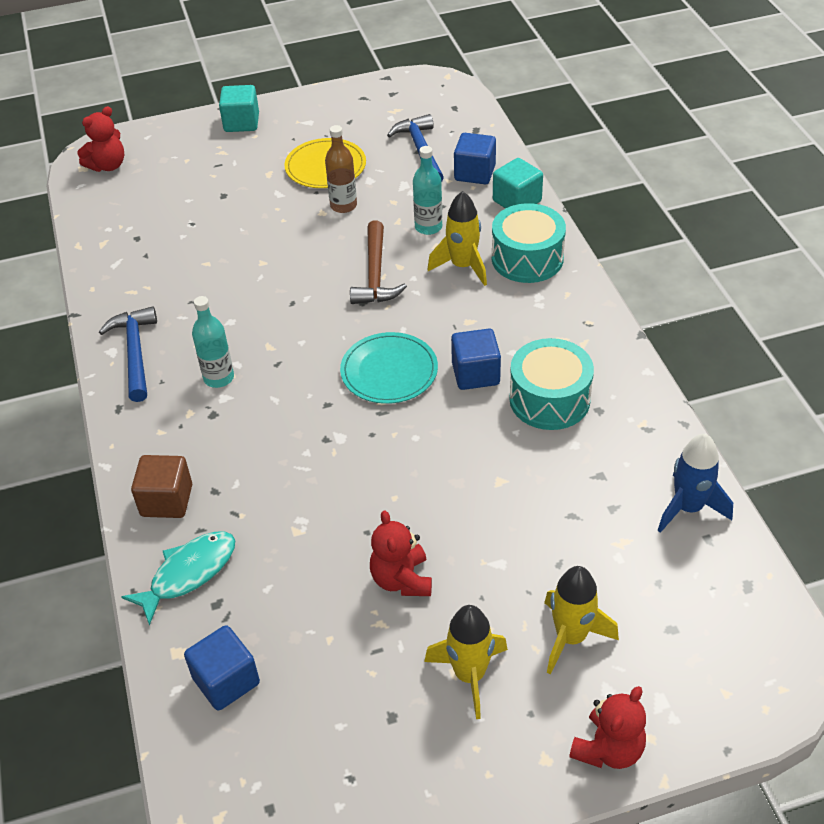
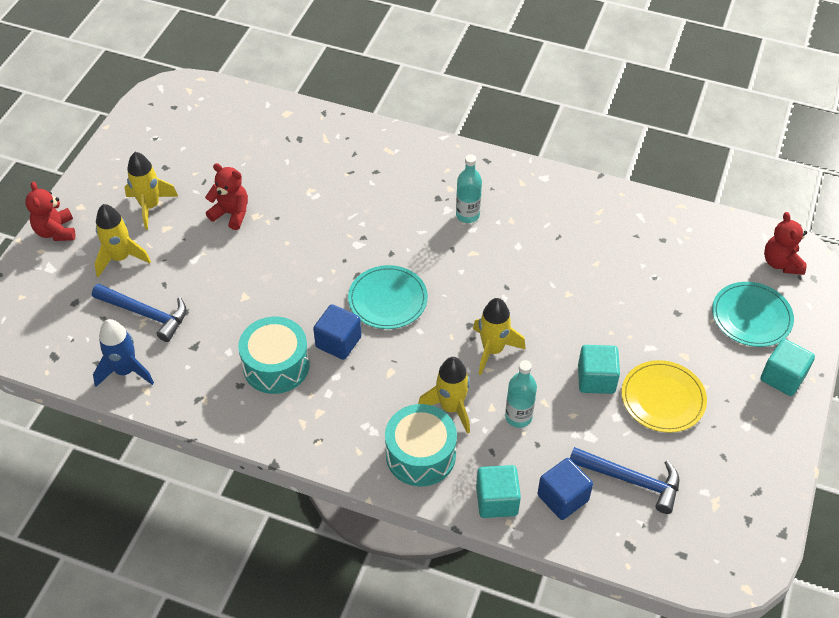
camera: 125 degrees right, 5 degrees up
(135, 353) = (531, 187): blue hammer -> blue hammer (145, 314)
(167, 500) = (389, 150): brown cube -> none
(188, 573) = (330, 137): turquoise fish -> none
(189, 158) = (751, 316): none -> turquoise plate
(226, 681) = (251, 122): blue cube -> none
(343, 206) = (596, 379): brown bottle -> turquoise cube
(375, 274) = (493, 350): brown hammer -> yellow rocket

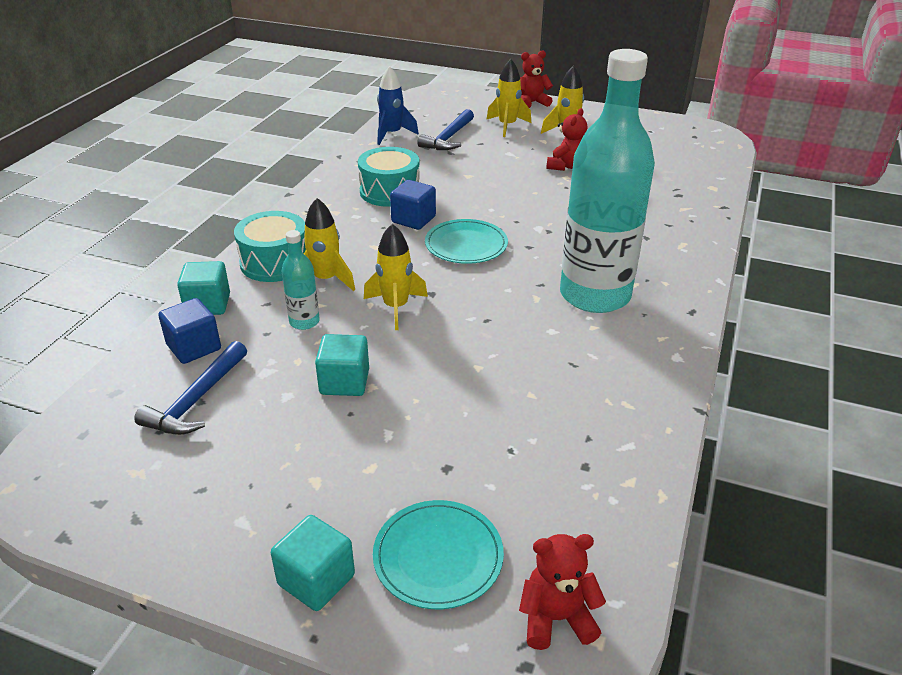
camera: 90 degrees right, 15 degrees down
(467, 215) = (595, 295): turquoise bottle -> turquoise bottle, size x2.46
(663, 398) = (305, 439): yellow plate -> none

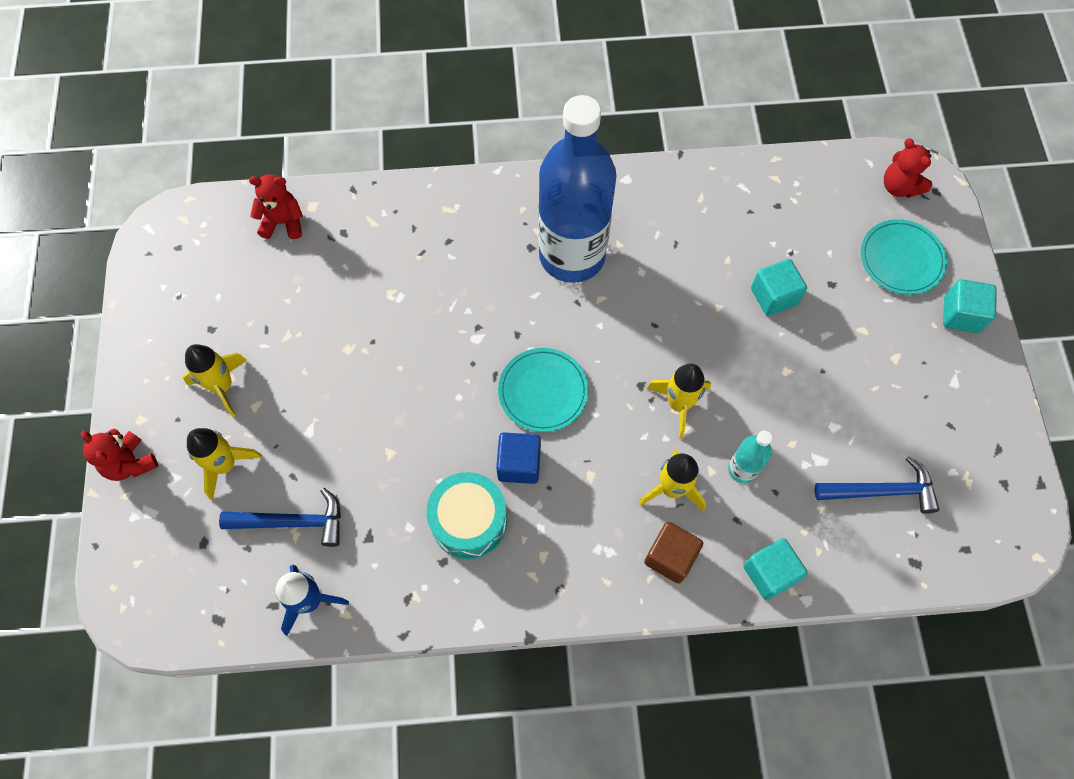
camera: 115 degrees left, 30 degrees up
(194, 347) = (829, 540): blue cube -> none
(275, 262) = (670, 557): turquoise drum -> brown cube
(344, 382) = (794, 393): turquoise cube -> turquoise cube (774, 296)
(566, 166) = (319, 357): red teddy bear -> red teddy bear (283, 222)
(595, 295) = (572, 255): turquoise bottle -> blue bottle

